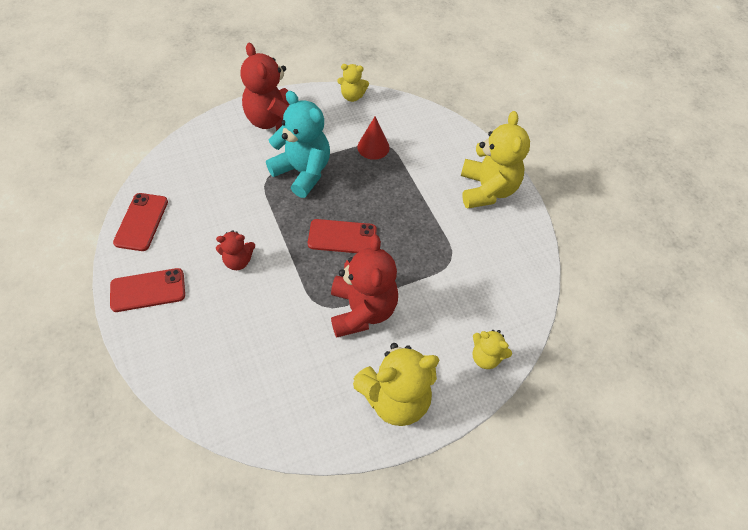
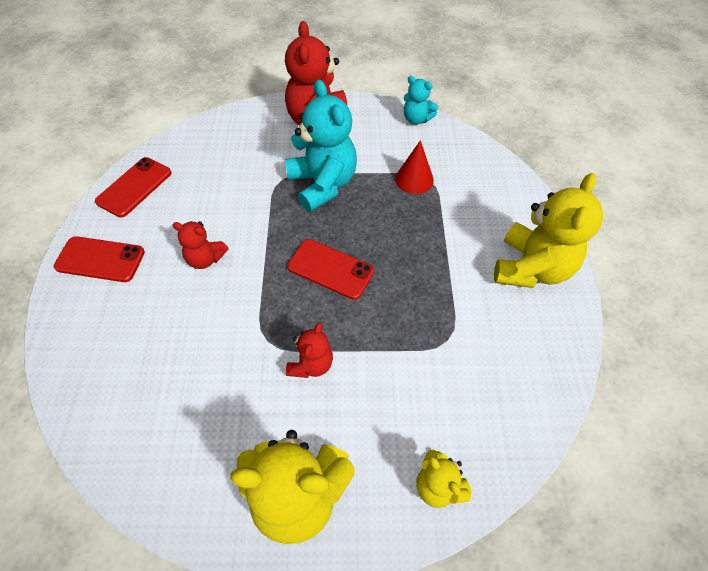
camera: 25 degrees right, 0 degrees up
(352, 96) = (416, 119): yellow teddy bear -> turquoise teddy bear
(362, 310) = (311, 364): red teddy bear -> red teddy bear, size x0.52

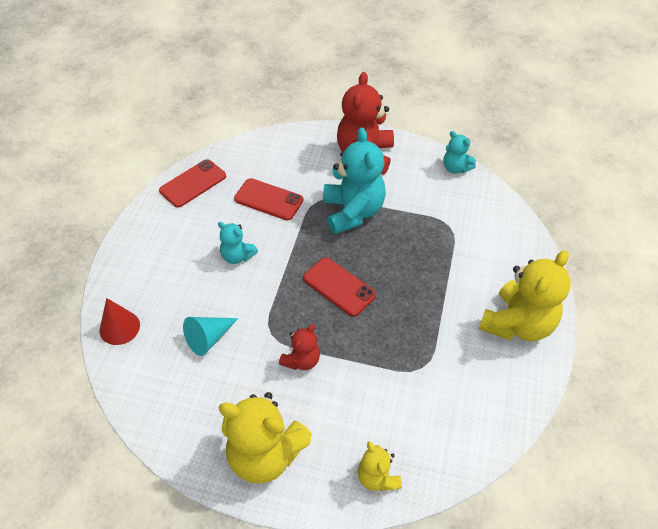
camera: 15 degrees right, 5 degrees down
(100, 259) = (153, 239): red phone -> red phone (268, 199)
(194, 364) = (209, 338): none -> turquoise cone
(205, 259) = (237, 256): red teddy bear -> turquoise teddy bear
(414, 179) = (436, 223): red cone -> red cone (119, 327)

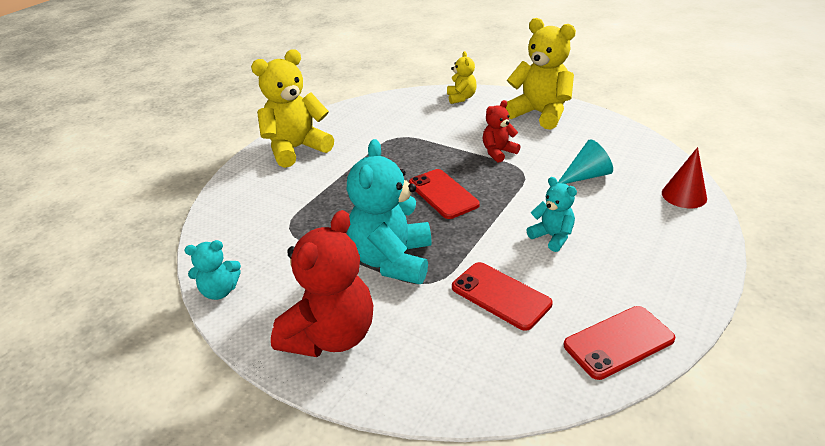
camera: 160 degrees left, 15 degrees down
(455, 168) = (220, 291): turquoise teddy bear -> turquoise teddy bear turned 105 degrees clockwise

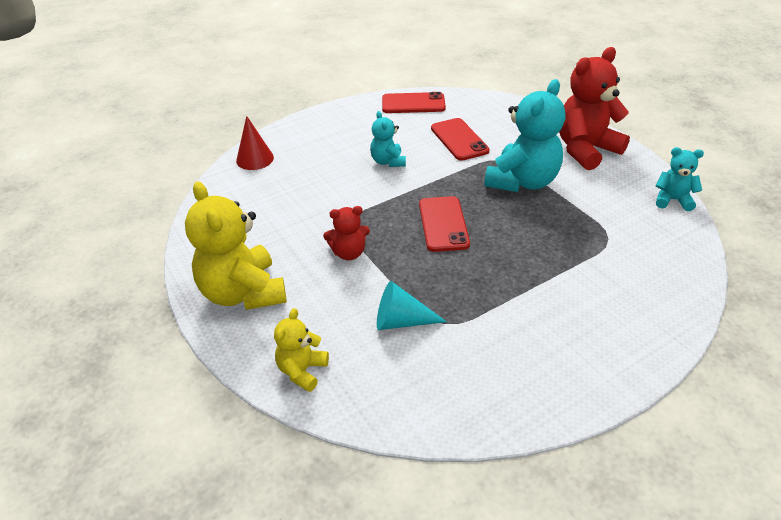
camera: 155 degrees left, 5 degrees up
(296, 149) = (586, 353): yellow teddy bear -> none
(586, 176) = (301, 198): turquoise cone -> turquoise cone (401, 321)

